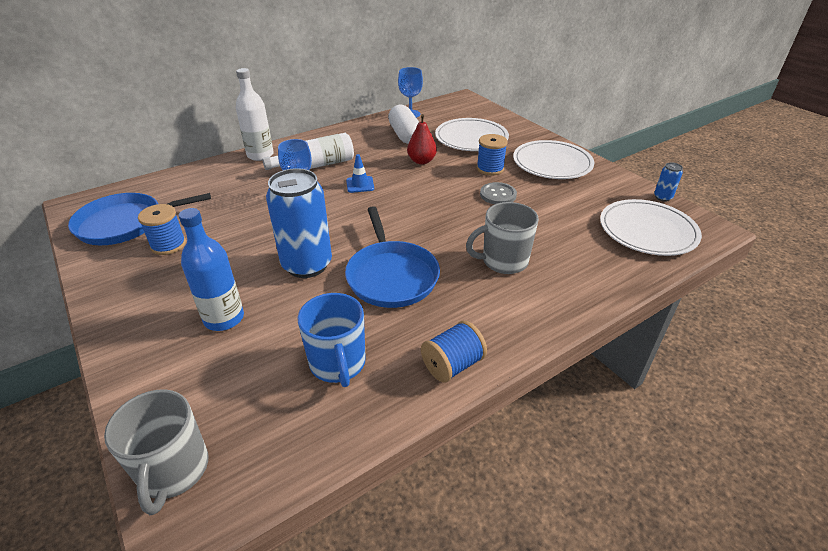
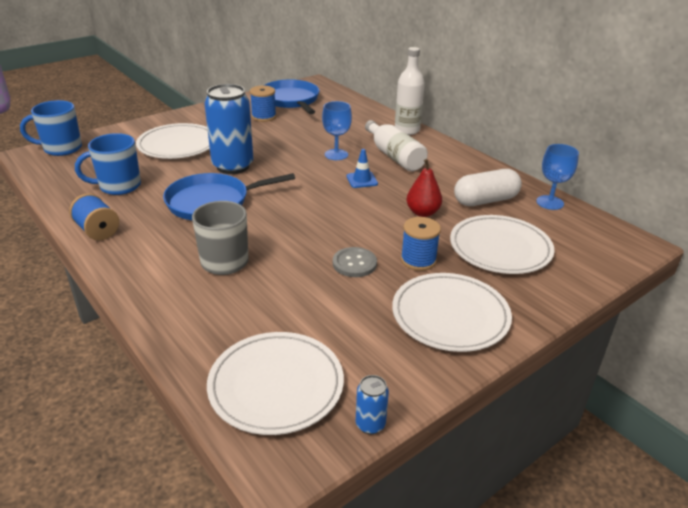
camera: 85 degrees right, 5 degrees down
(173, 471) = (61, 148): grey mug -> blue mug
(224, 318) = (178, 145): blue bottle -> white plate

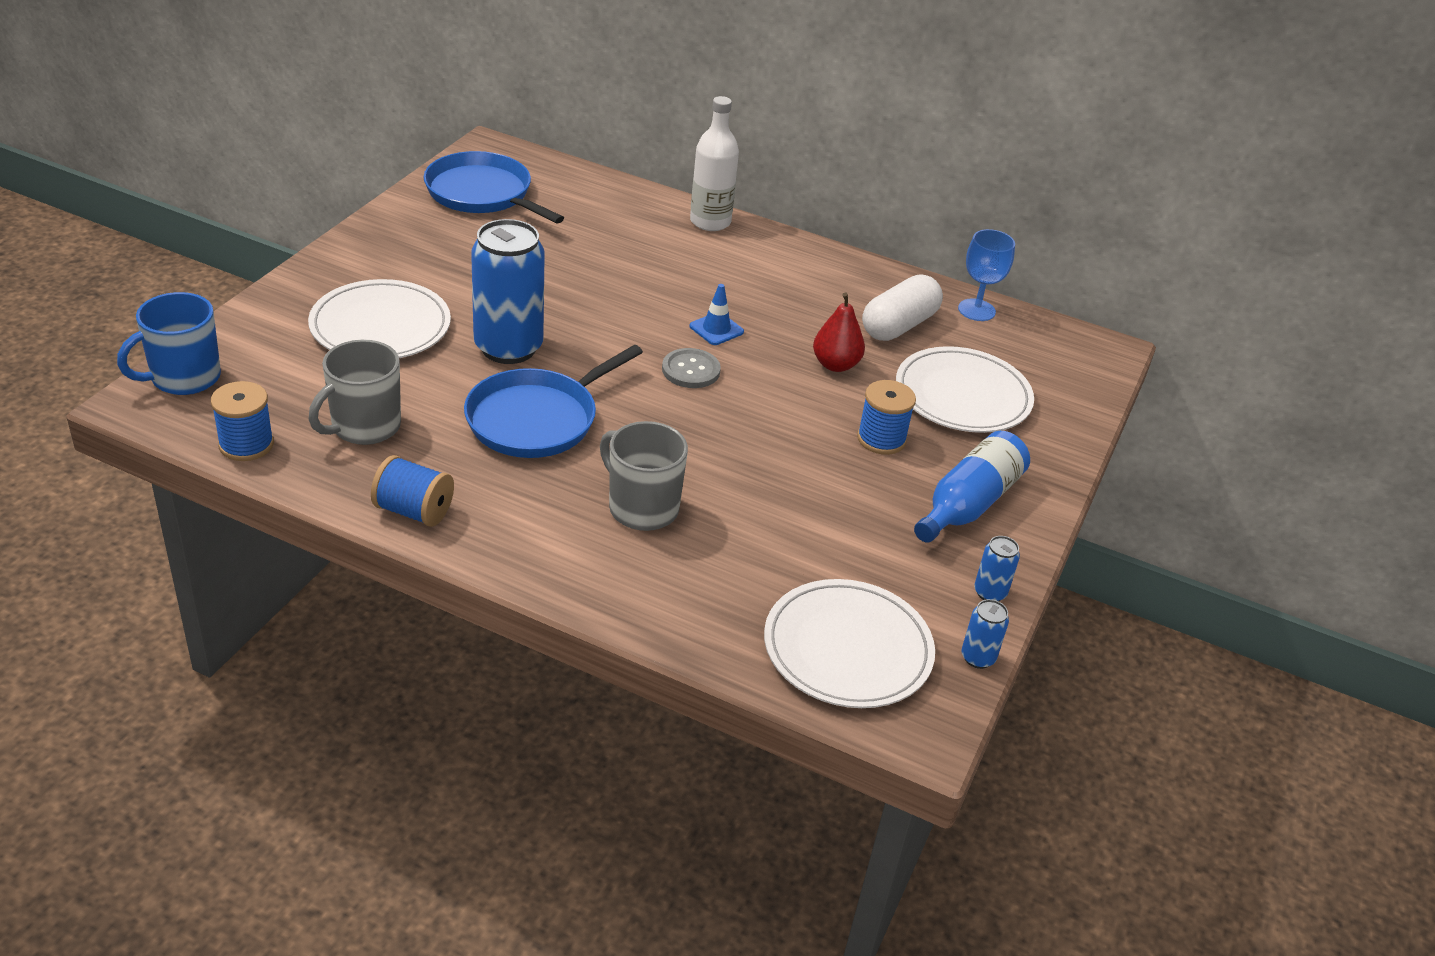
camera: 30 degrees left, 5 degrees up
(118, 186) = (364, 427): blue mug -> grey mug
(264, 117) = (469, 238): blue spool -> blue spool (246, 444)
(336, 154) = (644, 291): blue goblet -> none
(354, 263) = (809, 465): grey button -> grey button (691, 370)
(394, 156) = (728, 275): white bottle -> none
(418, 380) = (990, 593): none -> blue can
(450, 315) = (968, 504): white plate -> blue bottle

